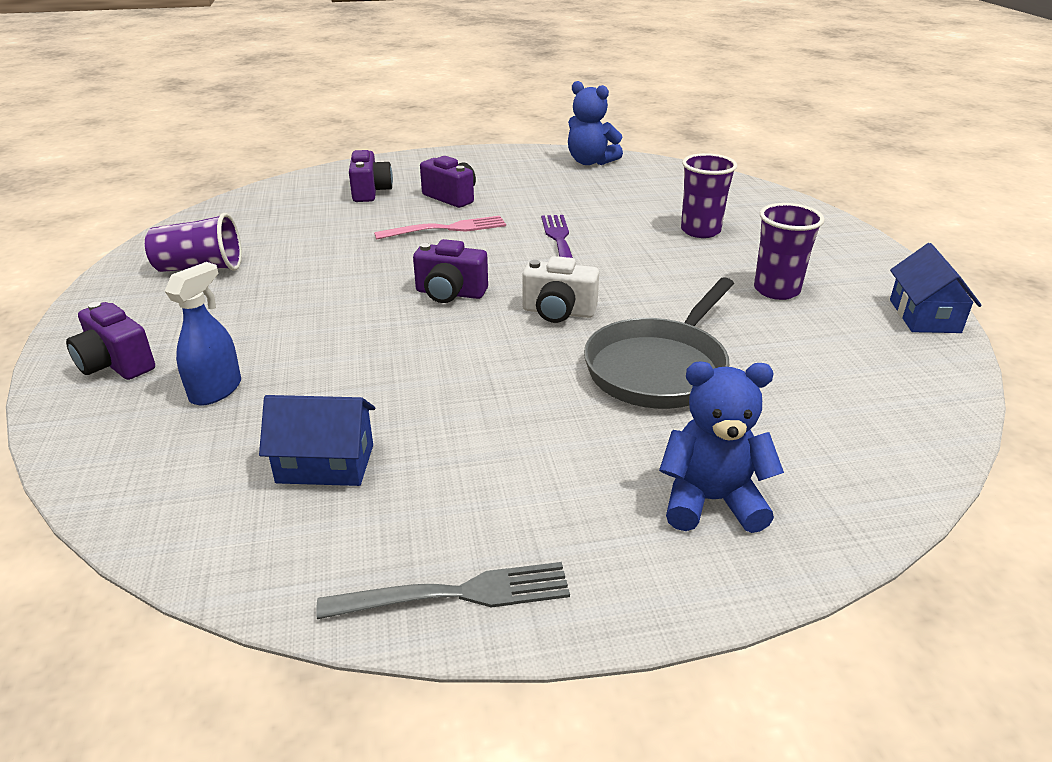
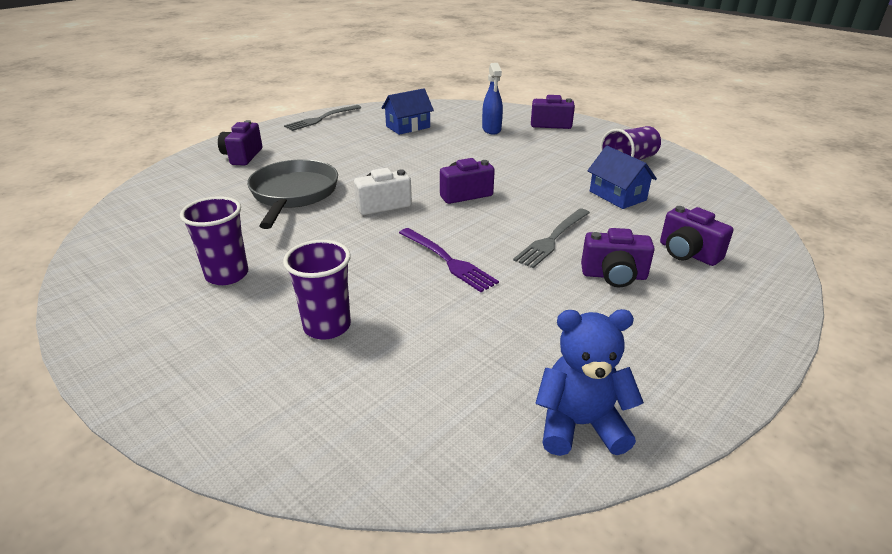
camera: 145 degrees right, 0 degrees up
(447, 229) = (552, 239): pink fork -> grey fork
(711, 501) = (242, 156): blue teddy bear -> purple camera
(924, 316) = (90, 292): blue house -> blue house (617, 196)

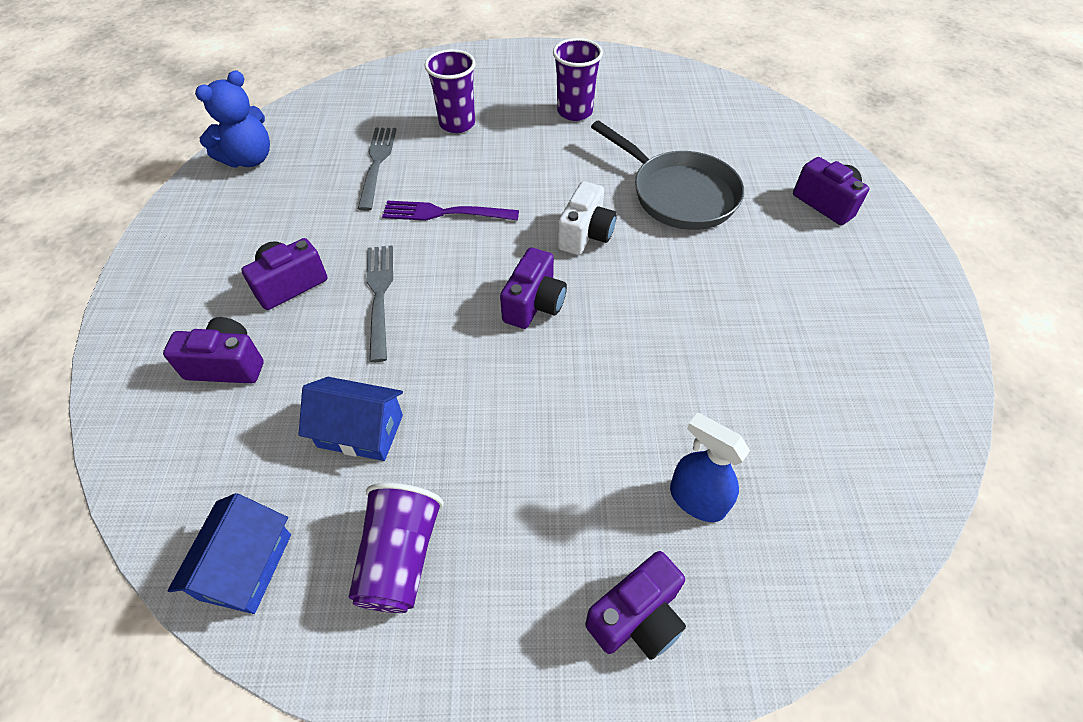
camera: 135 degrees right, 20 degrees up
(321, 119) = (927, 330): grey fork -> grey fork (377, 163)
(408, 127) = (805, 403): blue house -> blue house (246, 566)

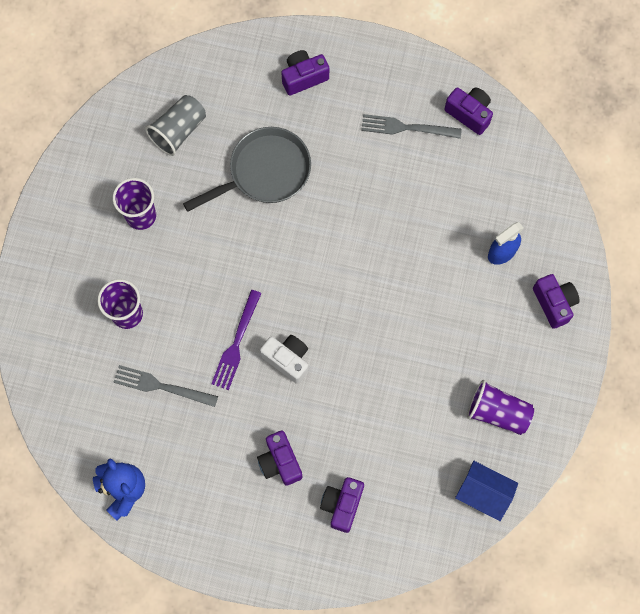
camera: 75 degrees left, 20 degrees up
(360, 431) = (414, 425): blue house -> none
(379, 295) = (307, 401): grey fork -> grey fork (406, 128)
(534, 304) = (343, 301): purple camera -> purple camera (469, 114)
(585, 234) = (288, 250): white camera -> white camera (287, 359)
(688, 119) = (178, 131): none -> grey cup

